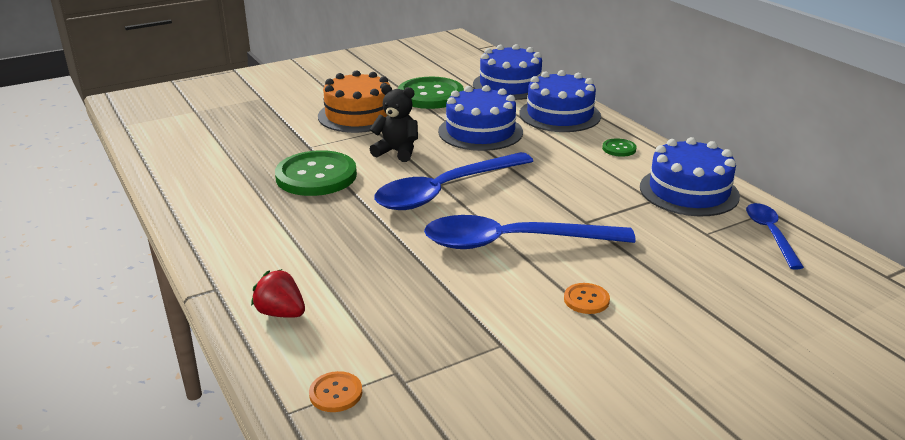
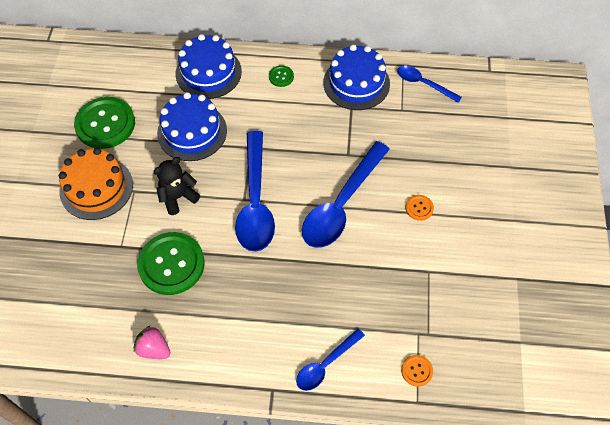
camera: 55 degrees left, 30 degrees up
(209, 202) = (154, 349): none -> pink strawberry
(281, 313) = (326, 364): red strawberry -> blue spoon
(510, 85) = (135, 67): blue cake -> none

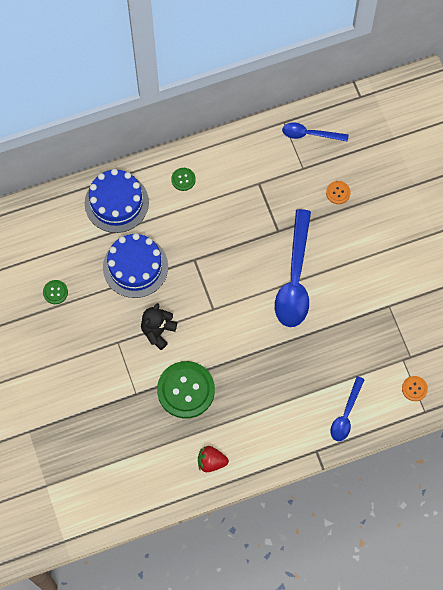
camera: 25 degrees left, 10 degrees up
(96, 188) = (84, 353): orange cake -> none
(105, 124) = (55, 292): green button -> green button, size x0.44
(154, 349) = (211, 462): pink strawberry -> red strawberry
(255, 201) = (223, 307): blue spoon -> none
(356, 83) = (252, 158): blue cake -> none
(419, 208) = (358, 254): orange button -> orange button (338, 193)

